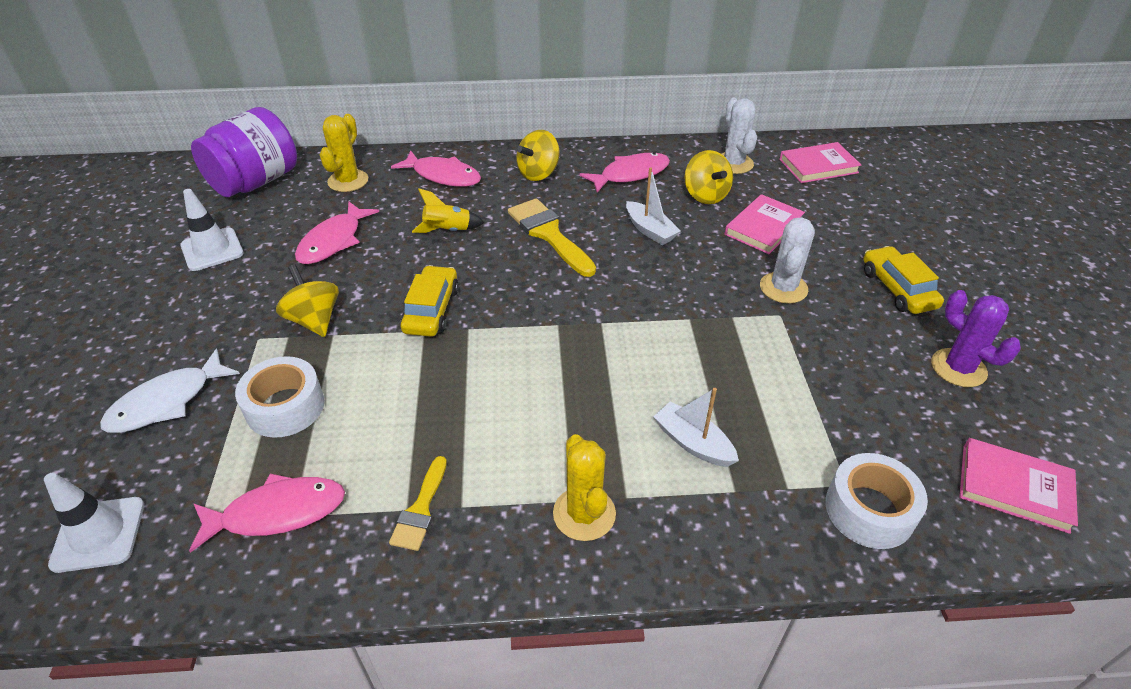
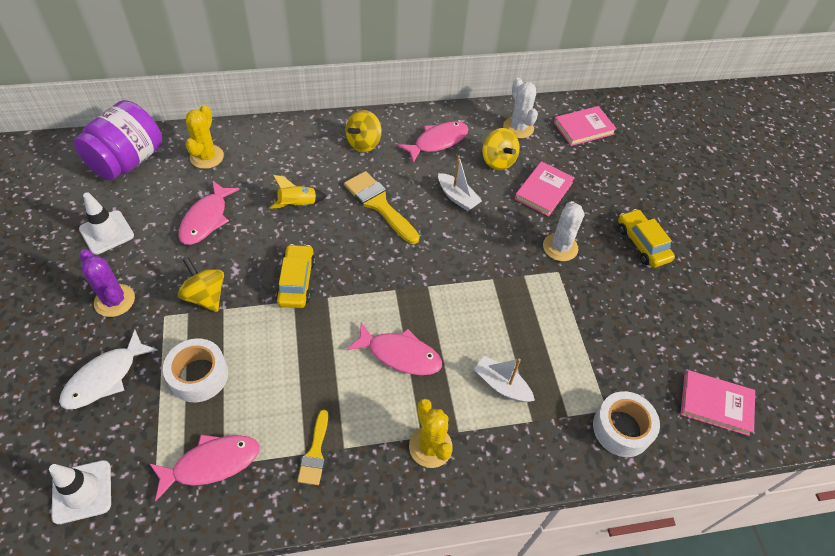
camera: 10 degrees left, 10 degrees up
(443, 176) = (285, 148): pink fish -> pink fish (400, 354)
(958, 368) = (683, 310): purple cactus -> purple cactus (114, 300)

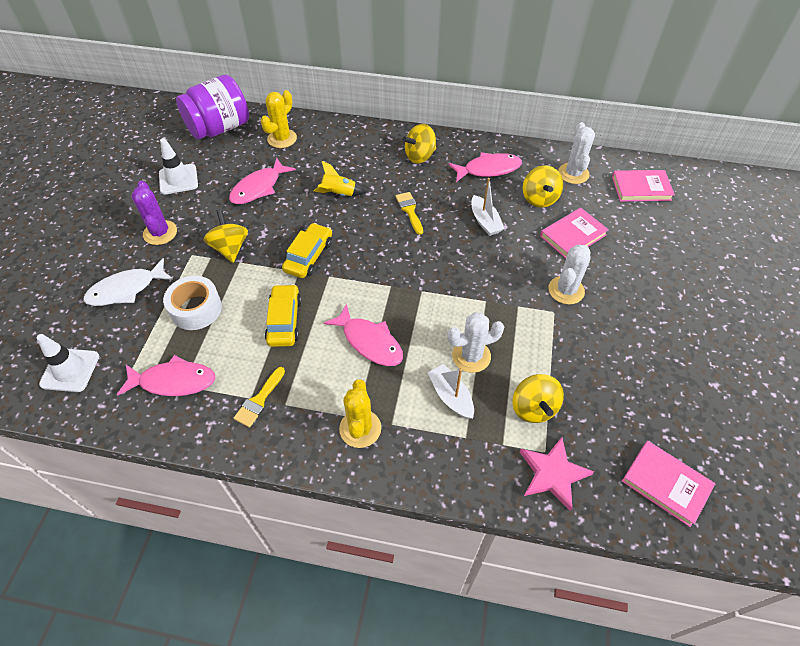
camera: 25 degrees right, 0 degrees up
(379, 204) = (409, 210): yellow brush -> yellow brush, size x0.59
(503, 339) = (471, 356): none -> white cactus
(579, 371) = (533, 408): none -> yellow spinning top
(621, 428) = (552, 474): white tape -> pink star
(642, 243) = (655, 309): yellow car -> yellow car (284, 321)

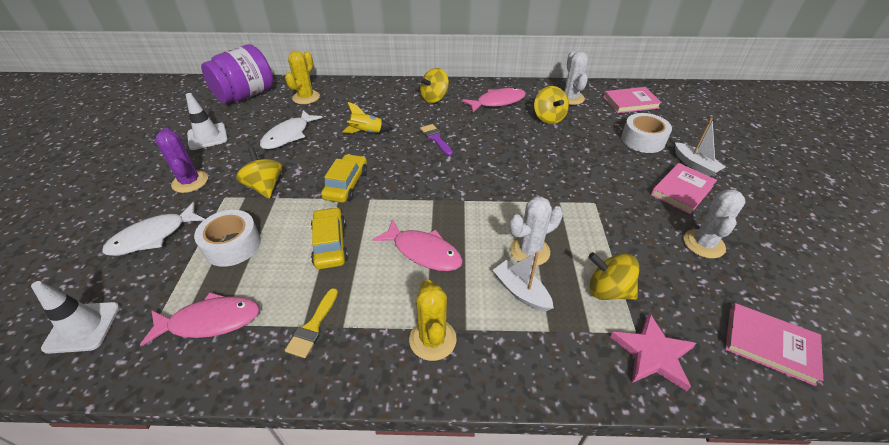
camera: 10 degrees left, 10 degrees down
(259, 188) = (288, 135): pink fish -> white fish
(409, 210) = (435, 138): yellow brush -> purple brush
(485, 221) = (506, 139): white boat -> white boat (695, 165)
(533, 408) = (608, 290): yellow spinning top -> yellow spinning top turned 135 degrees clockwise
(566, 290) = (599, 184): white cactus -> white cactus (703, 244)
(573, 235) = (588, 141): pink book -> pink book (682, 190)
(635, 241) = (643, 140): none -> white tape

